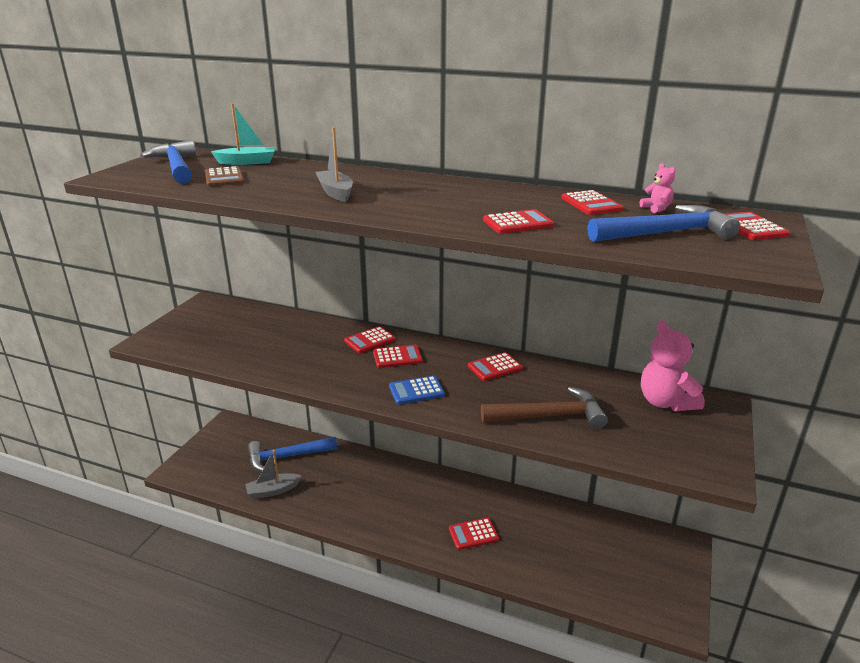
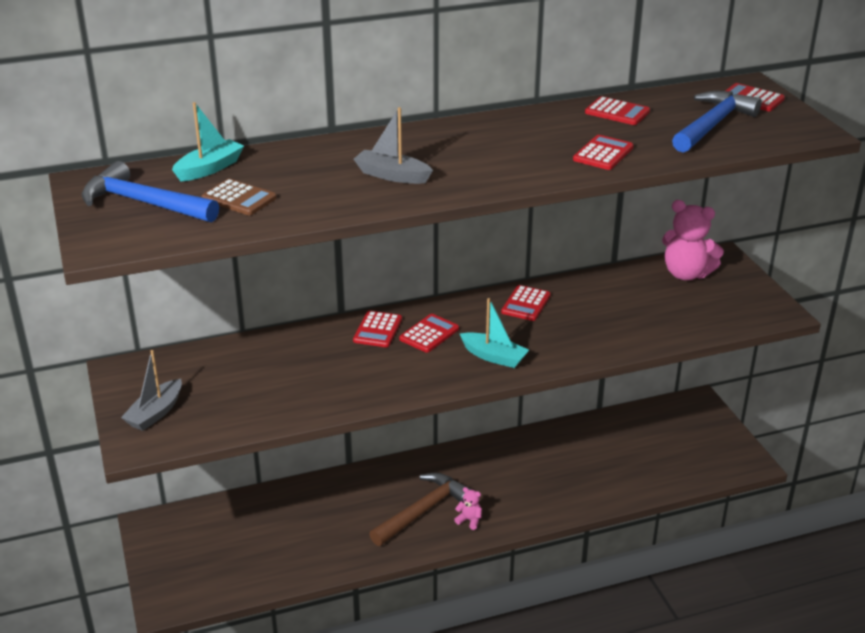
camera: 40 degrees left, 5 degrees up
(273, 491) = (305, 559): grey boat -> grey boat (155, 413)
(286, 457) = (272, 521): blue hammer -> none
(416, 391) = (494, 357): blue calculator -> turquoise boat
(473, 534) = (539, 487): red calculator -> none
(550, 416) = (624, 326): brown hammer -> brown hammer (423, 510)
(656, 208) = (668, 100): pink teddy bear -> pink teddy bear (469, 520)

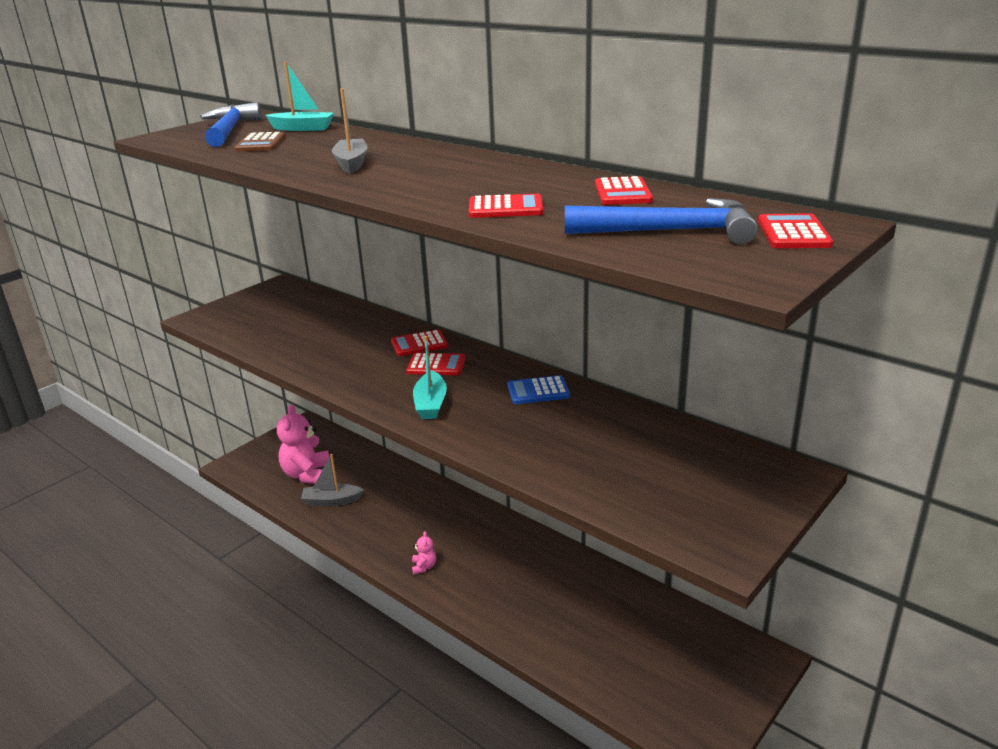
camera: 60 degrees right, 5 degrees down
(155, 413) = (238, 311): grey boat -> grey boat (332, 501)
(423, 510) = (416, 536): brown hammer -> none
(526, 304) = (538, 391): red calculator -> blue calculator
(686, 274) = (721, 461): pink teddy bear -> pink teddy bear (307, 474)

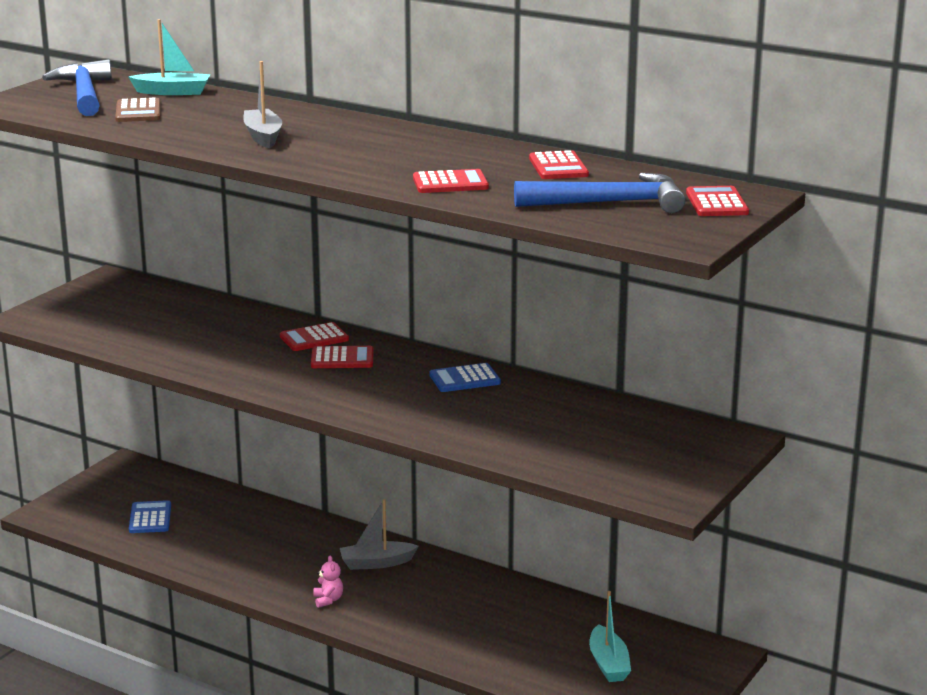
camera: 10 degrees left, 5 degrees down
(307, 474) = (150, 518): pink teddy bear -> blue calculator
(332, 501) = (192, 543): grey boat -> grey boat (376, 563)
(430, 404) = (350, 395): turquoise boat -> turquoise boat (608, 664)

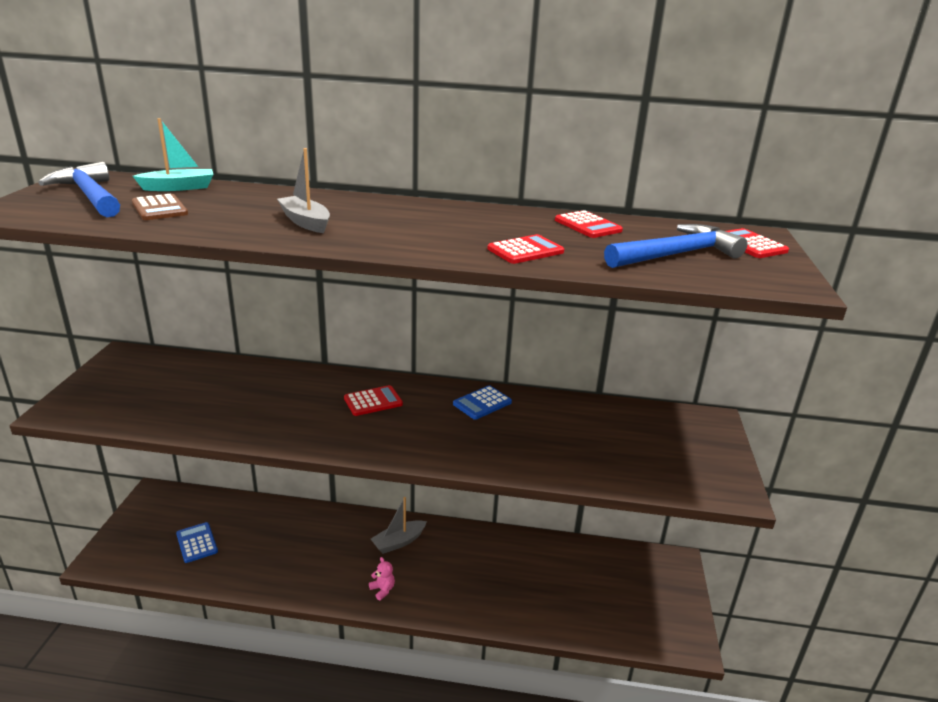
camera: 25 degrees left, 5 degrees up
(314, 338) = (336, 385): red calculator -> none
(608, 664) = (615, 593): turquoise boat -> none

